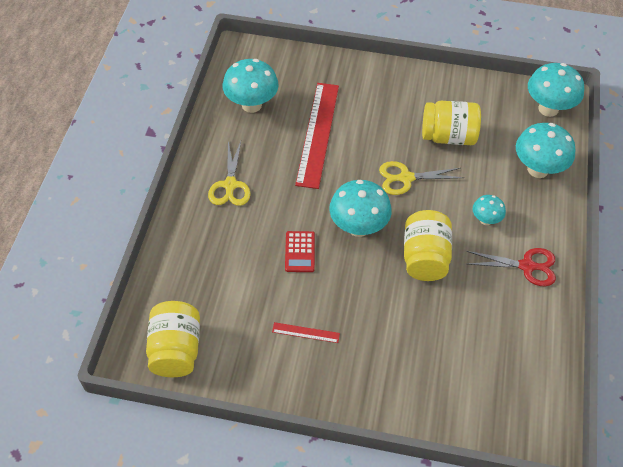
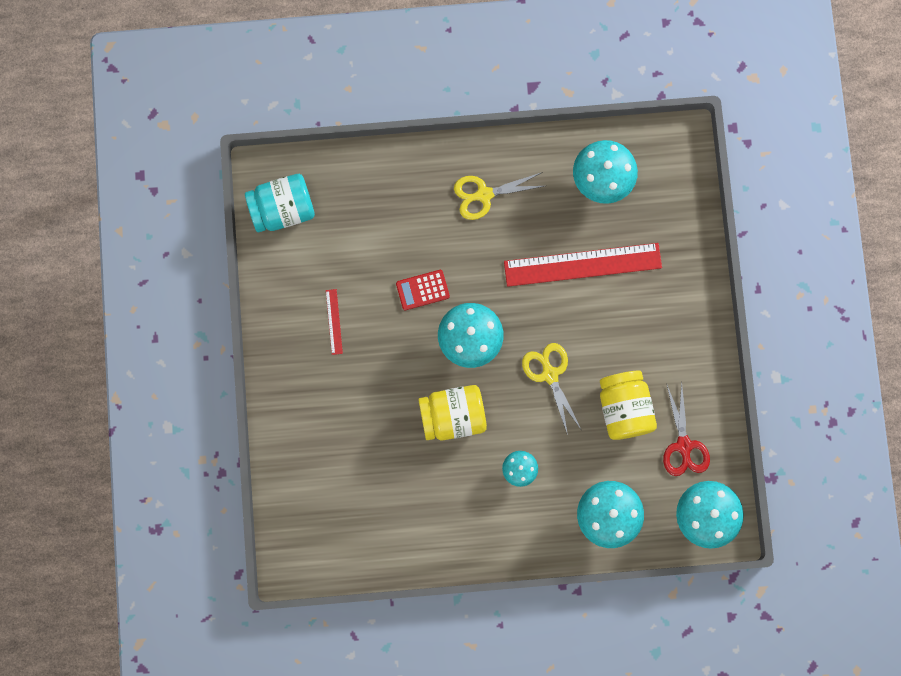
camera: 75 degrees right, 25 degrees up
(176, 349) = (283, 209): yellow jar -> turquoise jar
(527, 266) = (473, 522): red scissors -> red scissors (684, 446)

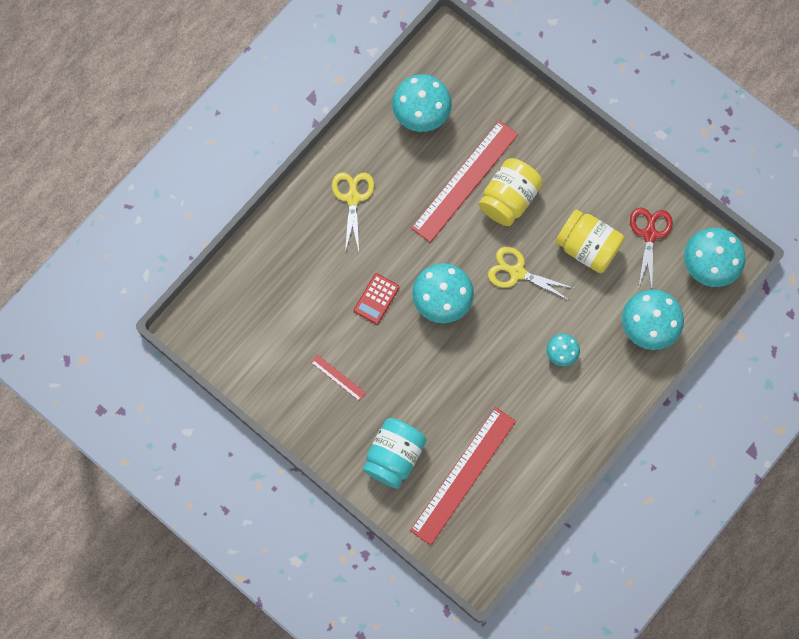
camera: 45 degrees left, 5 degrees down
(283, 209) = (226, 337): turquoise jar -> turquoise jar (394, 456)
(351, 487) = (463, 475): none -> red ruler
(453, 416) = (482, 361): yellow jar -> yellow jar (509, 199)
(483, 194) = (353, 197): yellow scissors -> yellow scissors turned 150 degrees clockwise
(684, 446) = (649, 234): red scissors -> red scissors turned 120 degrees counterclockwise

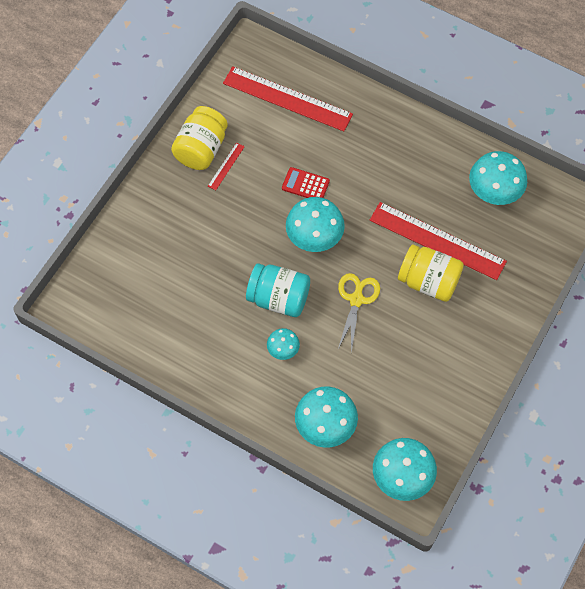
camera: 80 degrees right, 10 degrees down
(353, 197) = (398, 150): yellow scissors -> none
(394, 456) = (161, 222): turquoise jar -> turquoise jar (278, 298)
(463, 475) = (151, 282): red ruler -> red ruler (287, 99)
(587, 247) = (395, 359): yellow jar -> yellow jar (201, 149)
(649, 234) = (423, 416): red scissors -> none

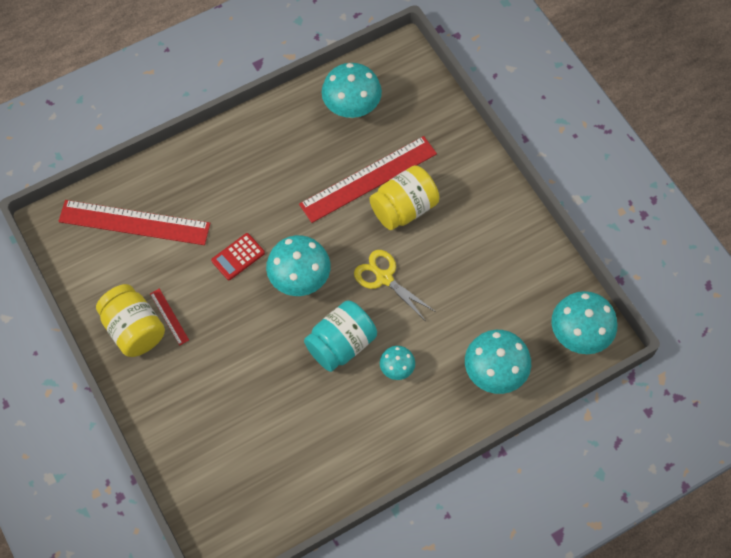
camera: 60 degrees left, 0 degrees up
(287, 99) = (134, 222): red ruler -> red ruler turned 45 degrees clockwise

